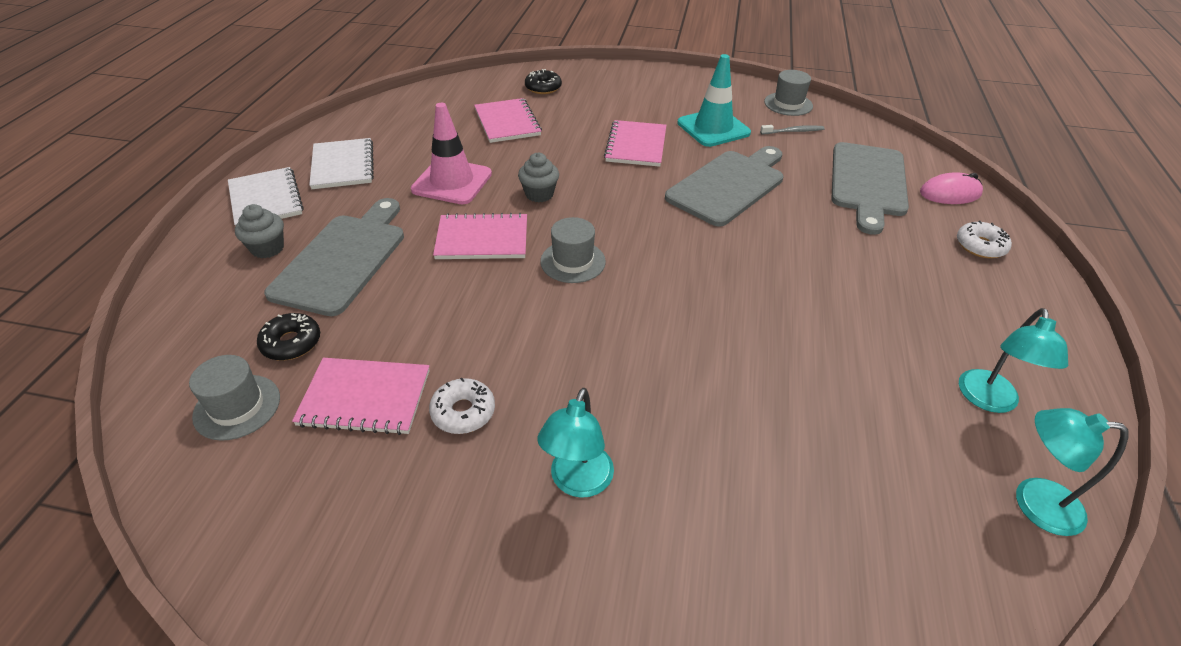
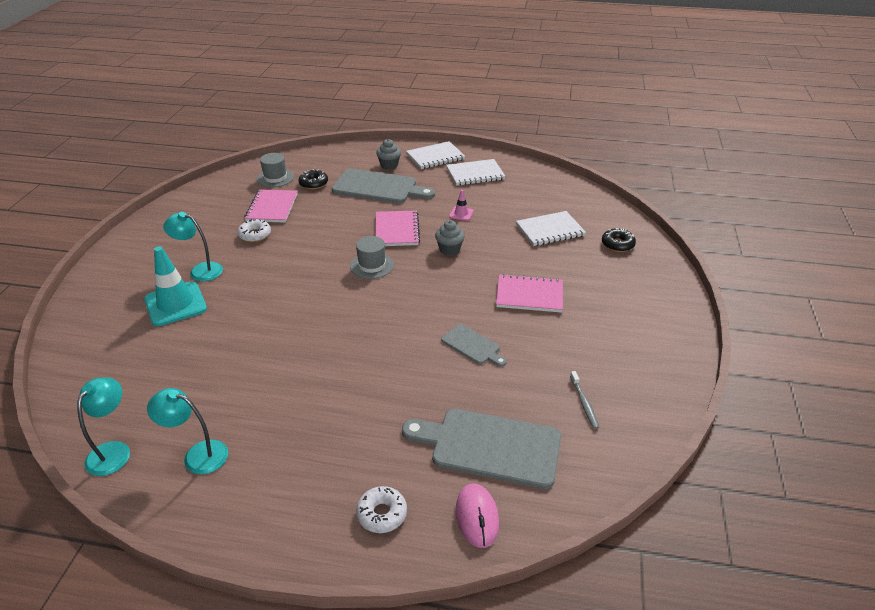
camera: 90 degrees right, 5 degrees down
(452, 182) = (461, 214): pink traffic cone -> pink traffic cone, size x0.47
(507, 122) = (550, 230): pink notebook -> white notebook
(713, 128) = (574, 344): turquoise traffic cone -> turquoise traffic cone (175, 304)
(728, 185) = (472, 345): grey cutting board -> grey cutting board, size x0.52
(788, 104) = (648, 408): grey hat -> none

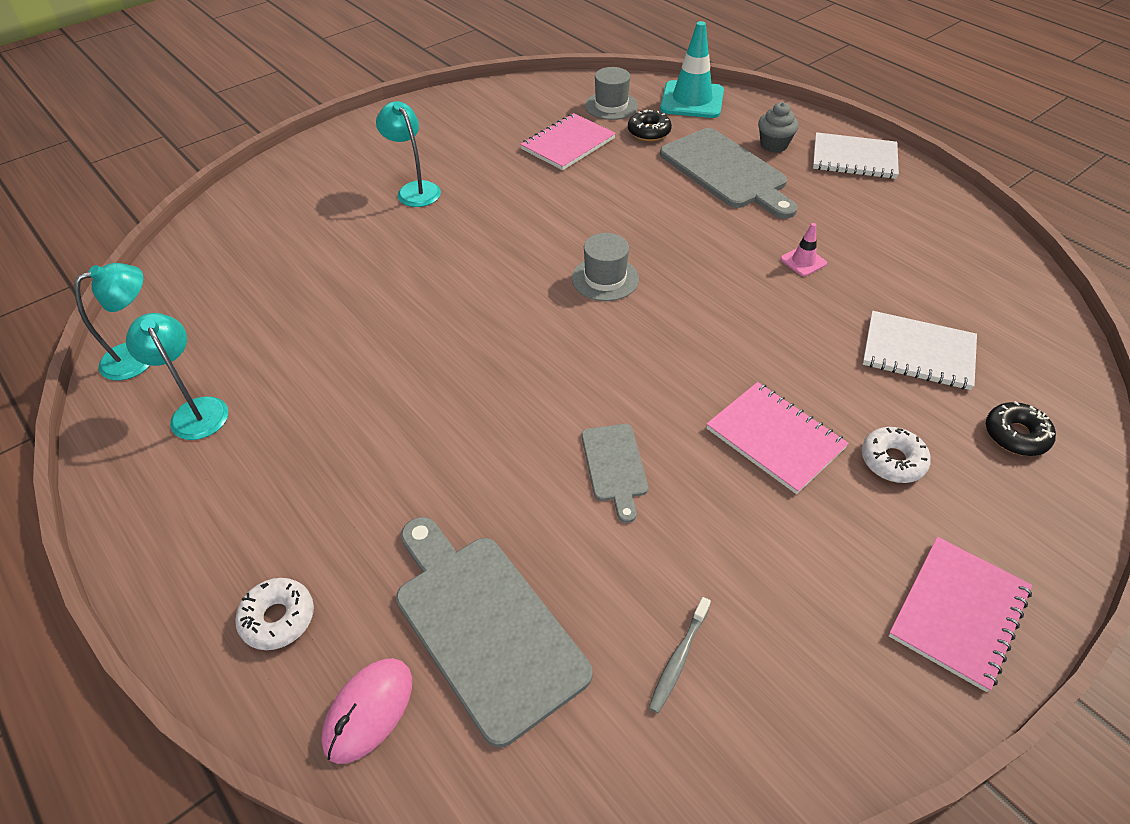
camera: 40 degrees right, 10 degrees up
(175, 304) = (352, 219): turquoise traffic cone -> turquoise traffic cone (692, 100)
(255, 235) = (513, 171): white donut -> white donut (892, 461)
(397, 230) = (688, 244): pink notebook -> pink notebook (958, 613)
(449, 249) = (730, 307): grey cupcake -> none
(475, 174) = (889, 209): white notebook -> none

